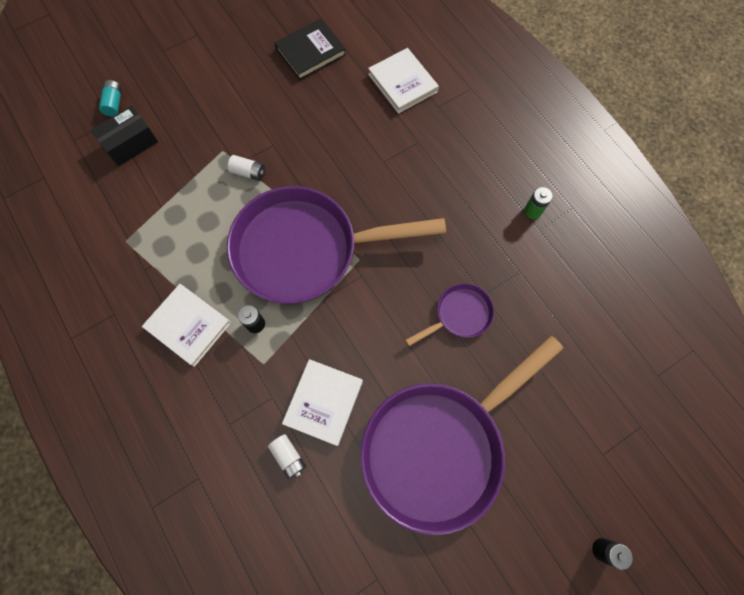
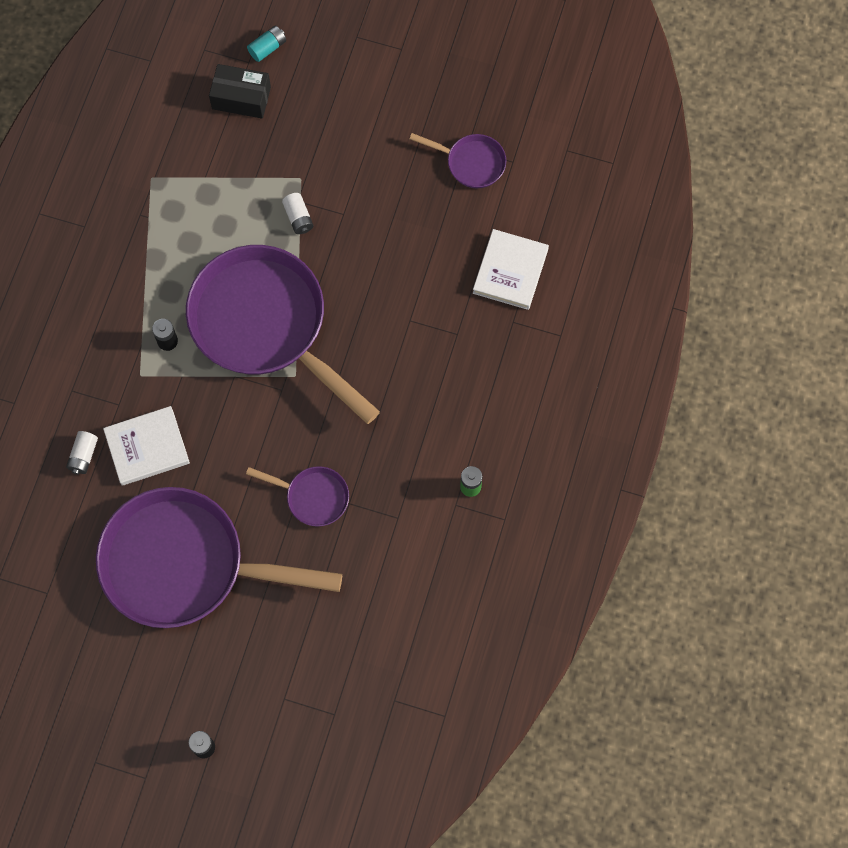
camera: 50 degrees right, 0 degrees up
(188, 325) = (123, 291): white book -> none
(310, 52) = (471, 163): black book -> purple pan

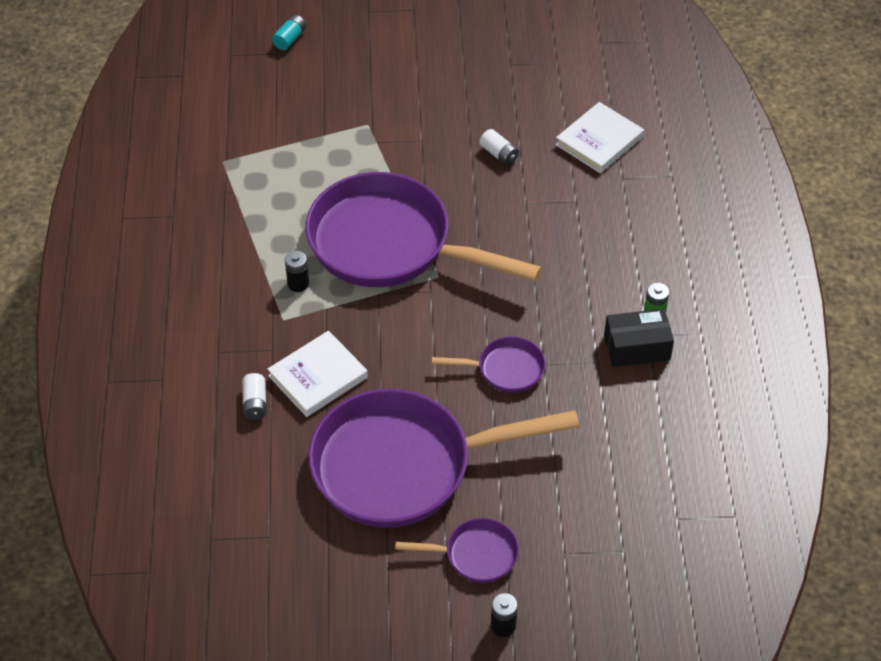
camera: 20 degrees left, 20 degrees down
(241, 98) = (282, 80): black box -> black box (637, 347)
(298, 218) = (380, 154): white battery -> white battery (499, 154)
(471, 163) = (520, 73): purple pan -> purple pan (475, 555)
(510, 271) = (599, 141): white book -> white book turned 45 degrees clockwise

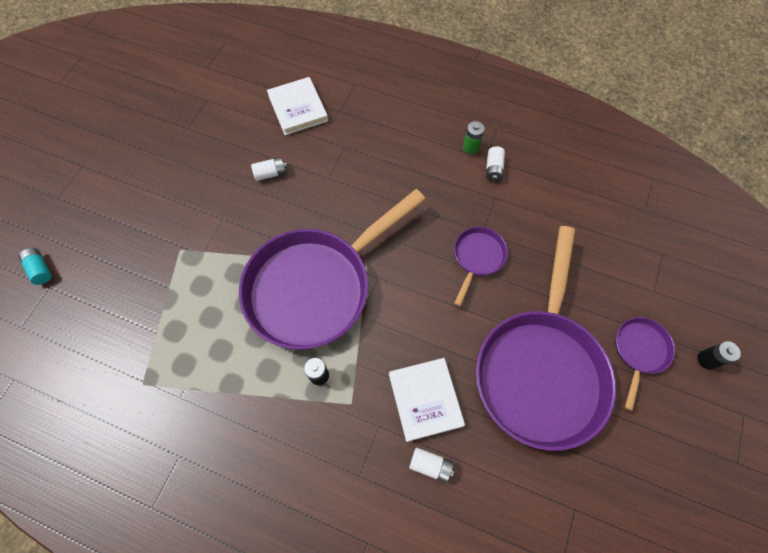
camera: 65 degrees left, 15 degrees up
(637, 347) = (493, 169): black box -> white battery

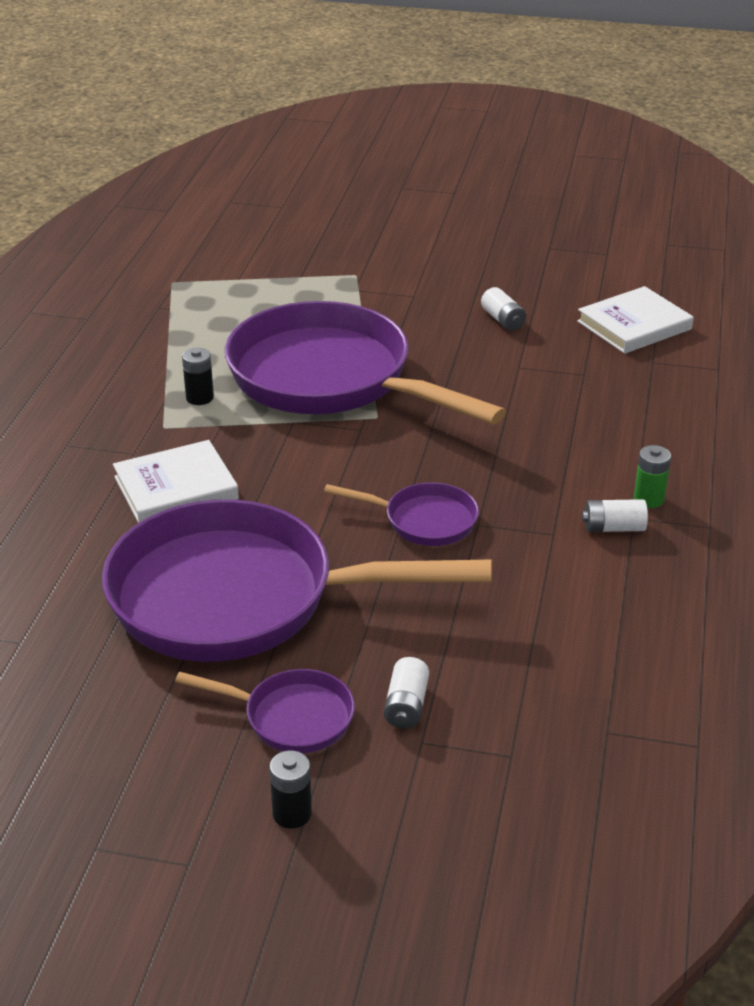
camera: 80 degrees right, 30 degrees down
(40, 269) = (302, 198): turquoise battery -> none
(430, 465) = (83, 500): white battery -> white battery (406, 706)

